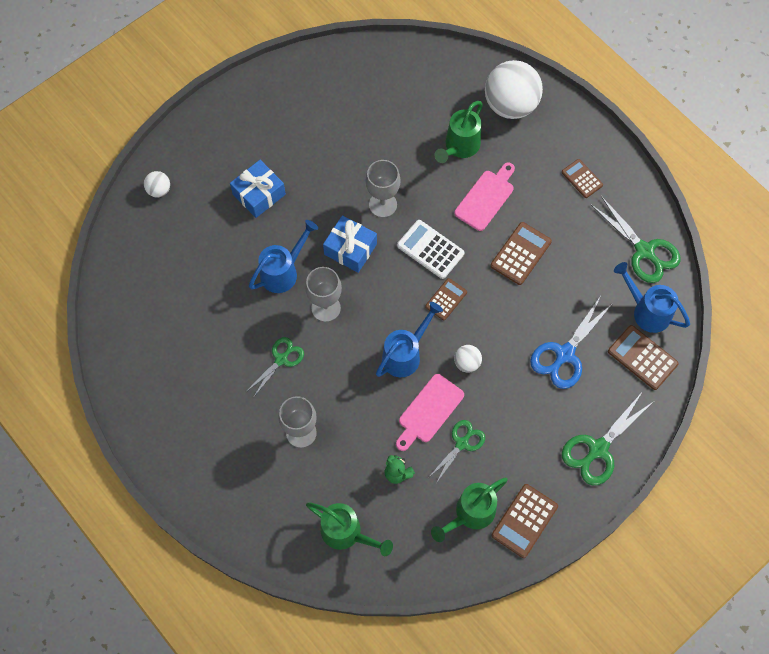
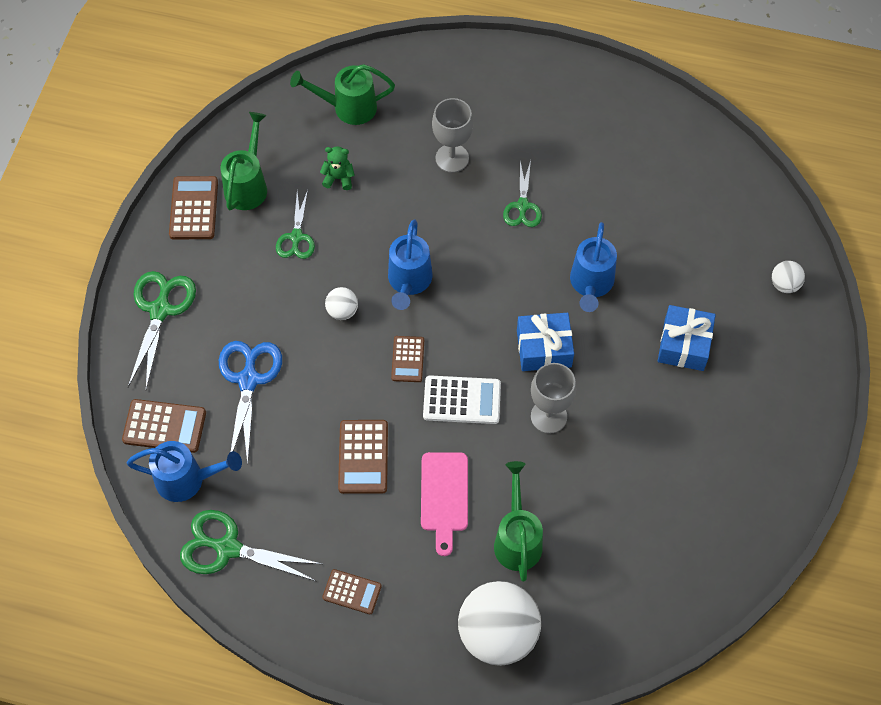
camera: 145 degrees right, 5 degrees down
(326, 308) = (520, 277): grey goblet -> none
(428, 411) = (348, 245): pink cutting board -> none

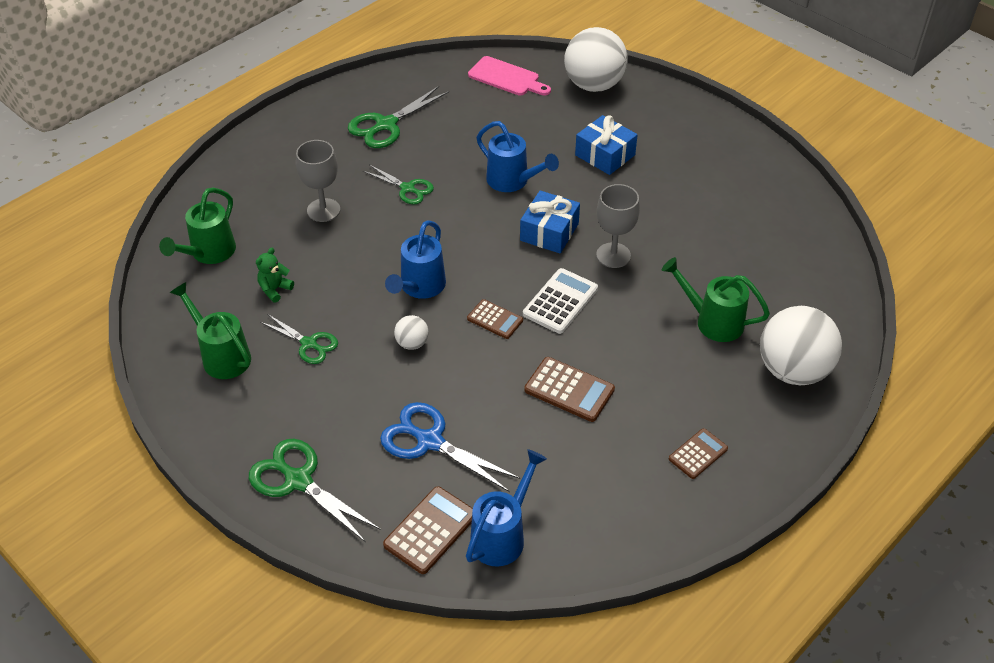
camera: 60 degrees left, 15 degrees down
(193, 208) = (209, 407): brown calculator -> none
(228, 548) = (597, 531): green scissors -> green scissors (386, 125)
(409, 282) = (420, 287): blue watering can -> blue watering can turned 75 degrees clockwise
(444, 497) = (644, 351): pink cutting board -> pink cutting board (507, 78)
(784, 284) = (594, 85): white ball -> white ball, size x2.24

